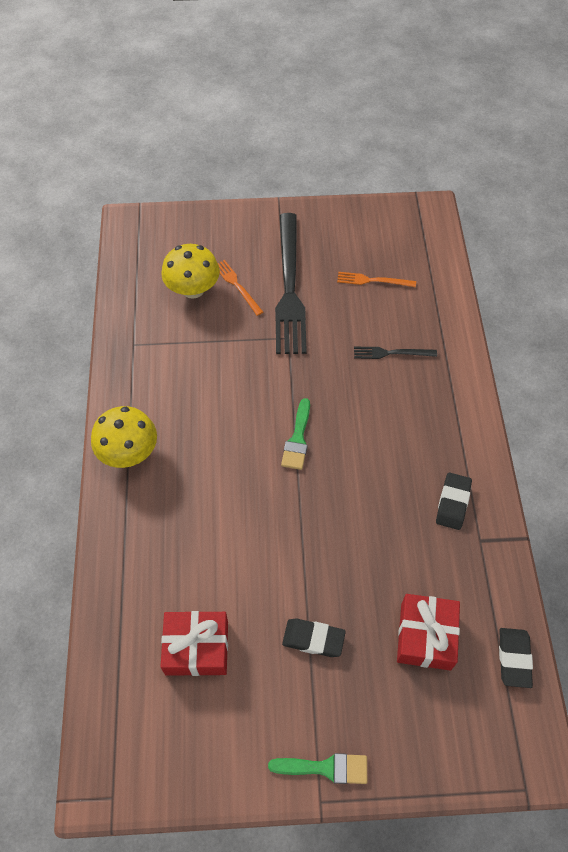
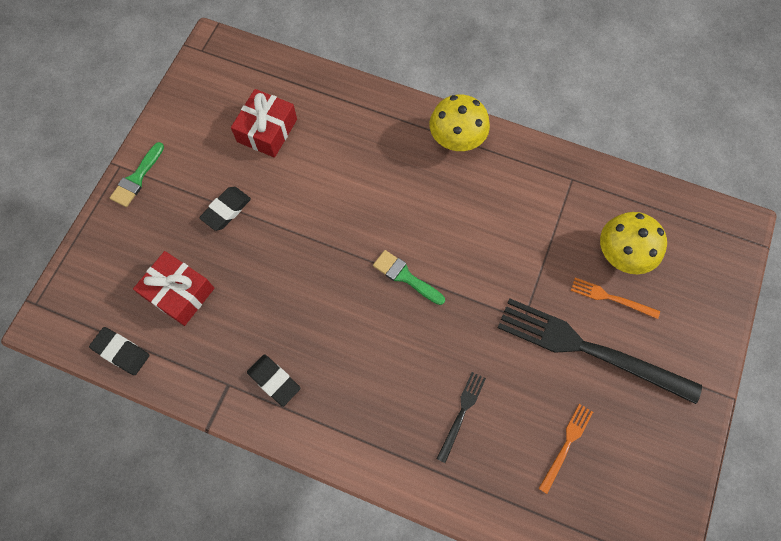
camera: 115 degrees right, 10 degrees up
(237, 286) = (611, 298): orange fork -> orange fork turned 150 degrees counterclockwise

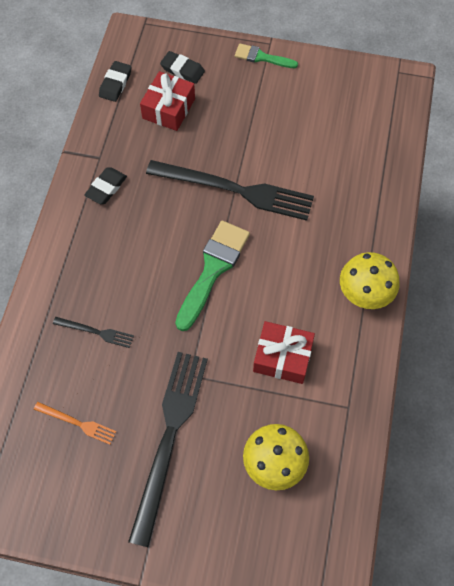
camera: 80 degrees right, 5 degrees down
(226, 210) = (247, 124): black eraser -> black eraser (182, 70)
(267, 130) = (331, 137): red gift -> red gift (282, 357)
(311, 237) = (235, 190): none -> black fork
(405, 276) = (213, 269): green brush -> green brush, size x1.71
(611, 298) = (225, 455): orange fork -> none

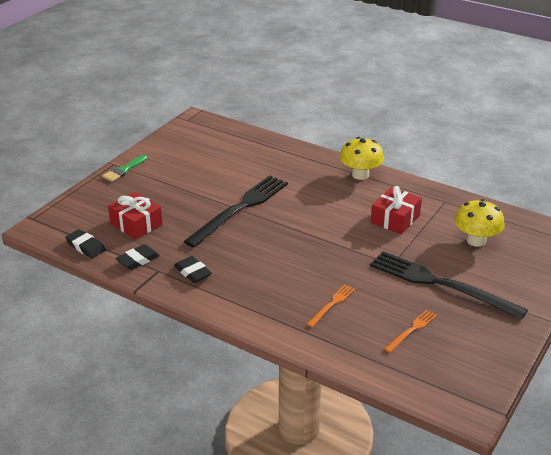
camera: 70 degrees left, 30 degrees down
(96, 332) = (332, 304): black fork -> orange fork
(182, 70) = (102, 209): black eraser -> black eraser (138, 260)
(213, 269) = (305, 234): green brush -> none

